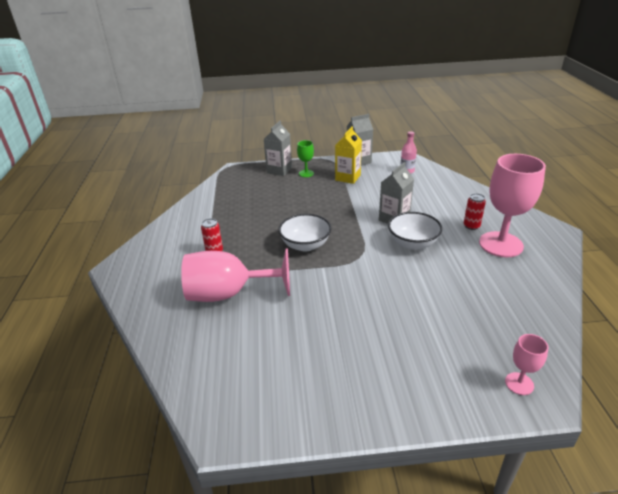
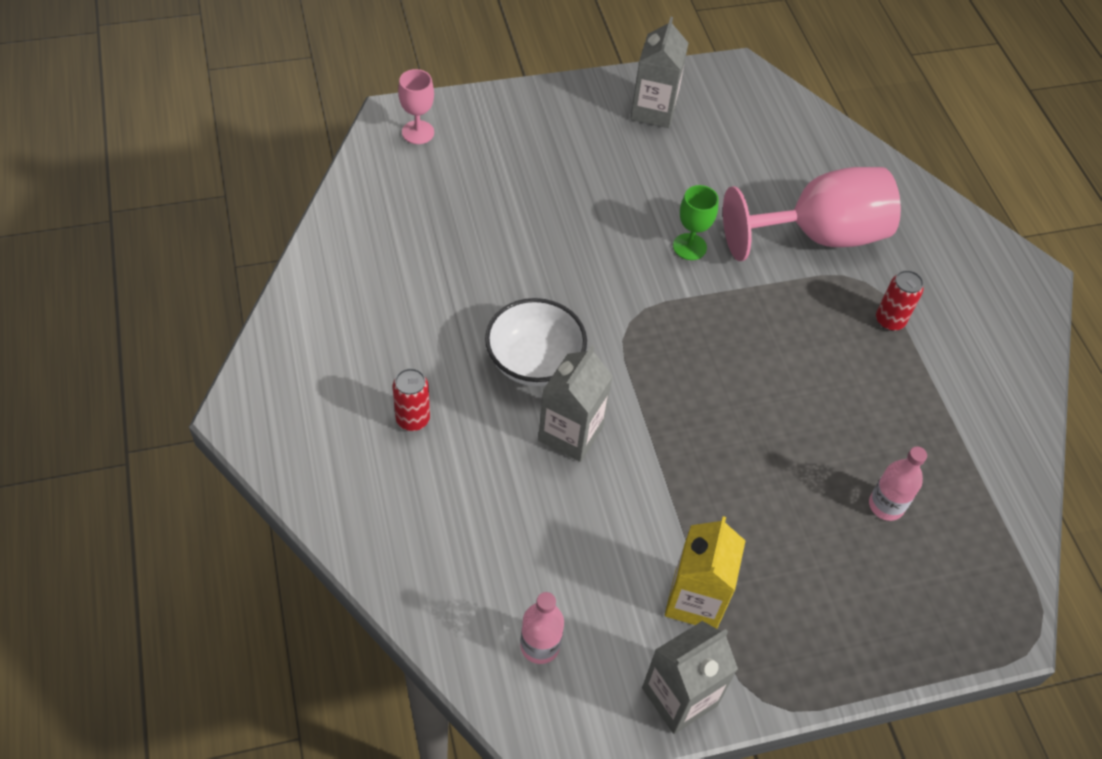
camera: 165 degrees right, 20 degrees up
(260, 195) = (886, 505): none -> pink bottle
(279, 170) = (887, 628): grey carton -> grey carton (653, 110)
(305, 245) = (733, 346): white bowl -> none
(306, 173) = (809, 615): green goblet -> green goblet (689, 247)
(500, 244) = (369, 368): pink goblet -> none

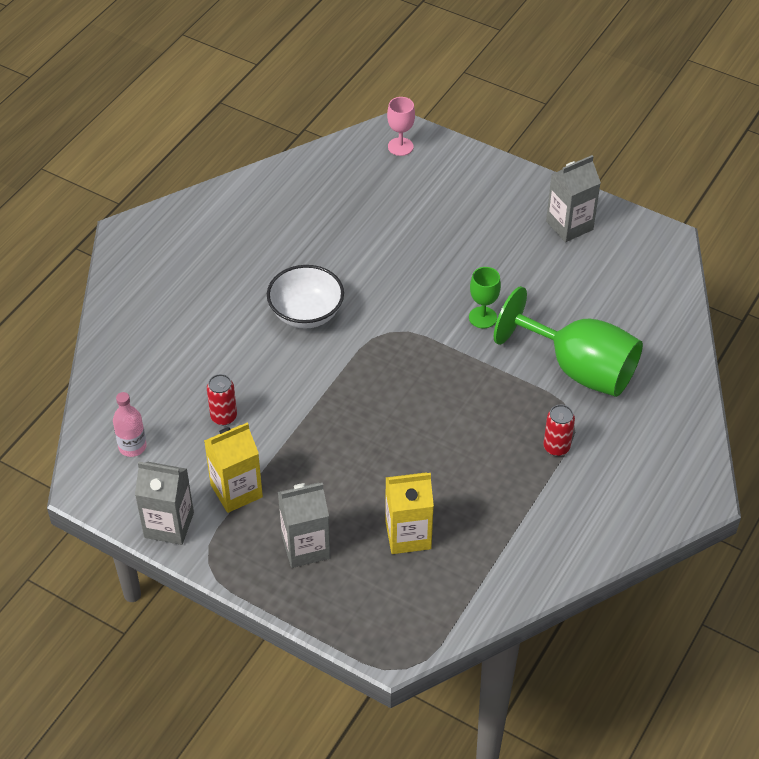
camera: 50 degrees right, 5 degrees down
(412, 419) = (206, 295): red can -> red can (224, 417)
(570, 433) = (278, 363): grey carton -> grey carton (306, 547)
(818, 235) = (579, 369): pink goblet -> green goblet
(886, 505) = (408, 535): pink bottle -> yellow carton

